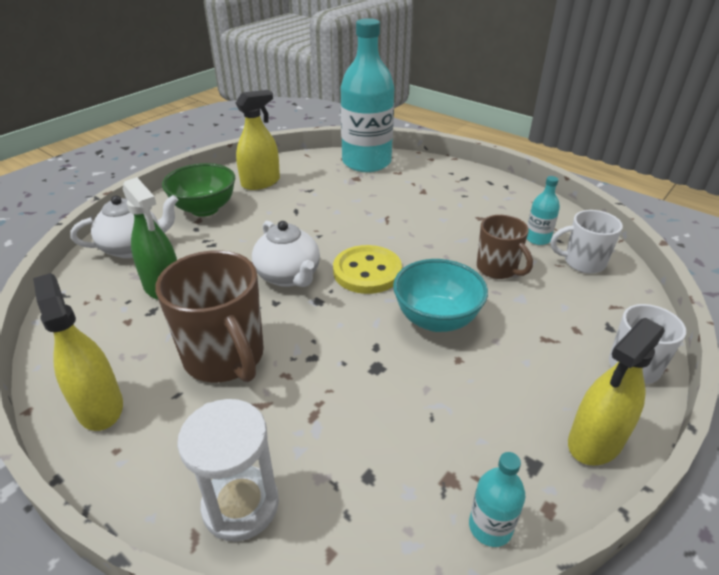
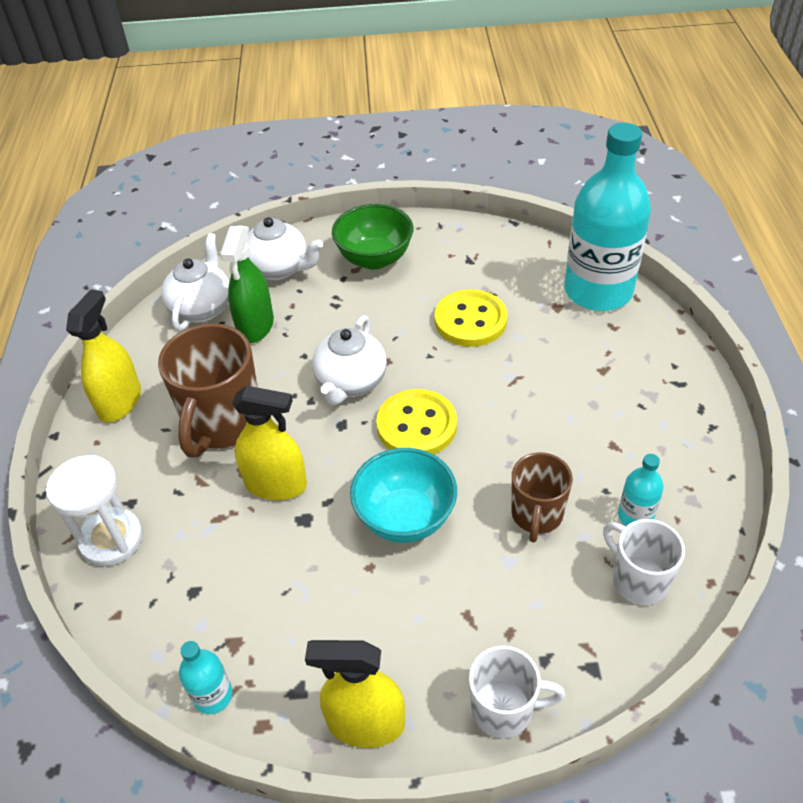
camera: 50 degrees right, 10 degrees up
(95, 302) = (202, 308): none -> white teapot
(260, 182) = (458, 255): yellow spray bottle -> yellow spray bottle (276, 484)
(317, 207) = (470, 320): none -> yellow button

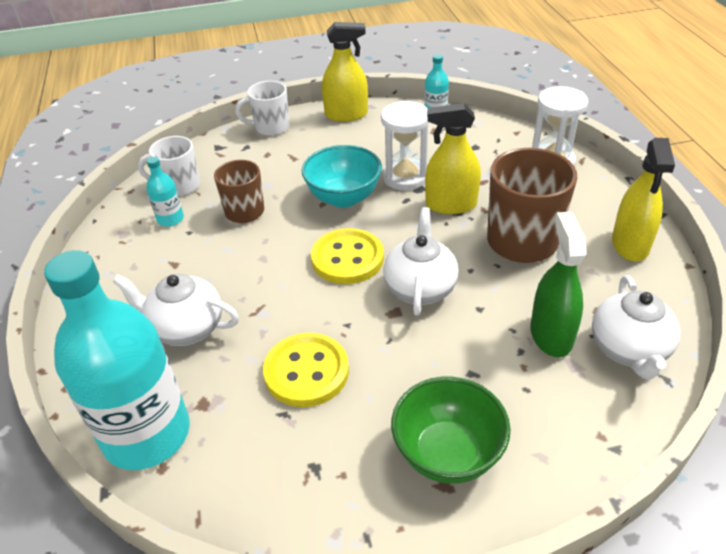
camera: 170 degrees right, 5 degrees down
(279, 269) = (571, 420): white teapot -> white teapot (186, 328)
(315, 543) = (405, 177): none -> white hourglass
(638, 579) = (179, 186): white mug -> white mug turned 135 degrees clockwise

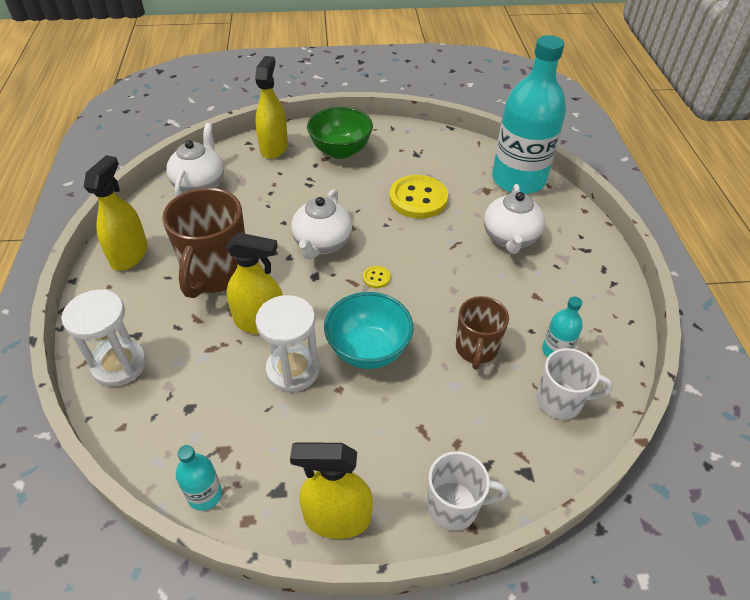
camera: 175 degrees left, 5 degrees up
(186, 328) = (510, 238): white teapot -> white teapot turned 75 degrees clockwise
(347, 258) = (376, 278): yellow button -> yellow button, size x0.42
(551, 335) = (244, 199): green spray bottle -> none
(564, 443) = (274, 148): none -> yellow spray bottle

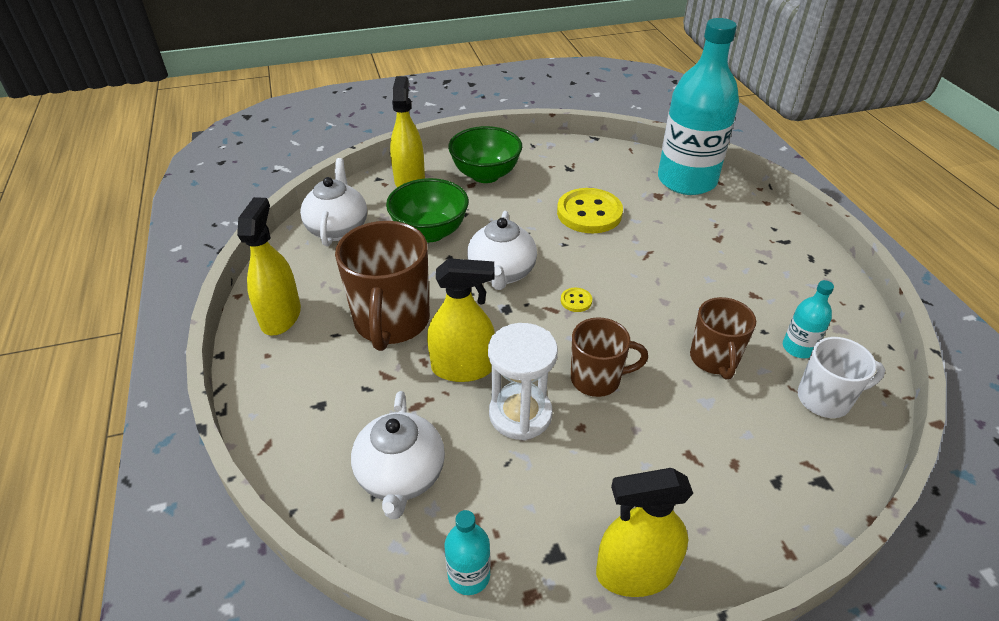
camera: 10 degrees left, 5 degrees down
(119, 364) = (311, 442): white hourglass -> none
(275, 198) = (430, 232): none -> green bowl
(368, 350) = (597, 379): turquoise bowl -> brown mug
(454, 506) = (760, 533): white mug -> none
(510, 238) = (702, 240): white teapot -> white teapot (401, 476)

